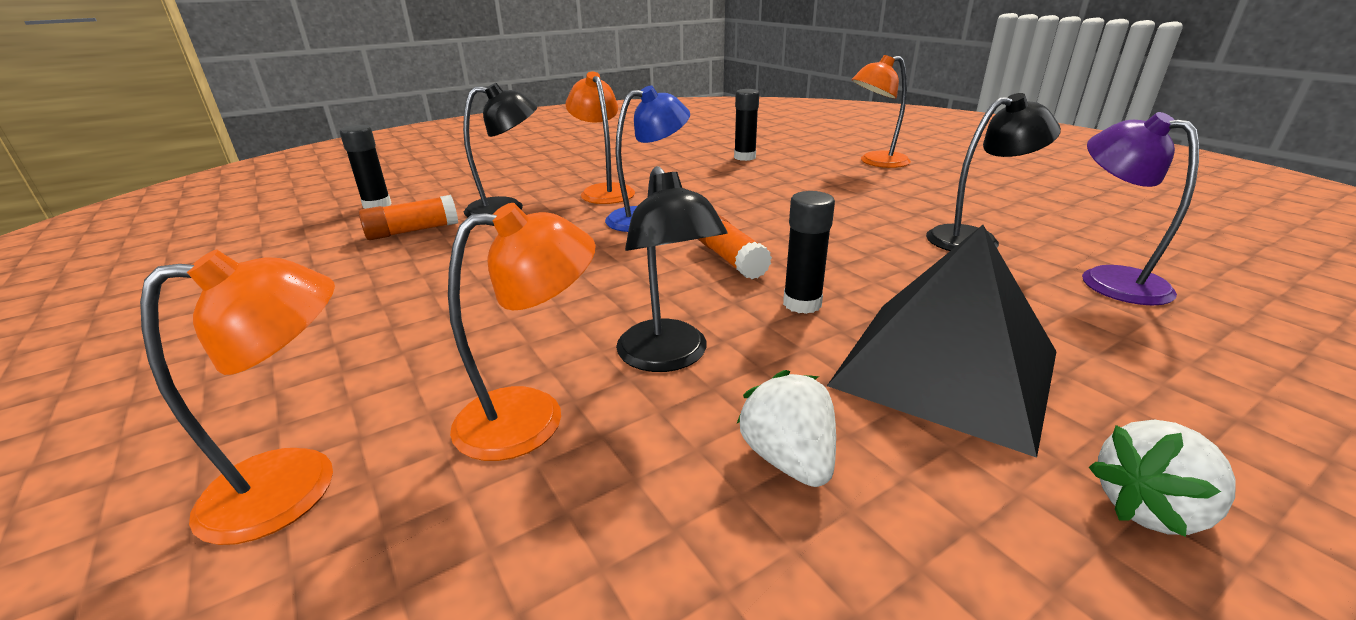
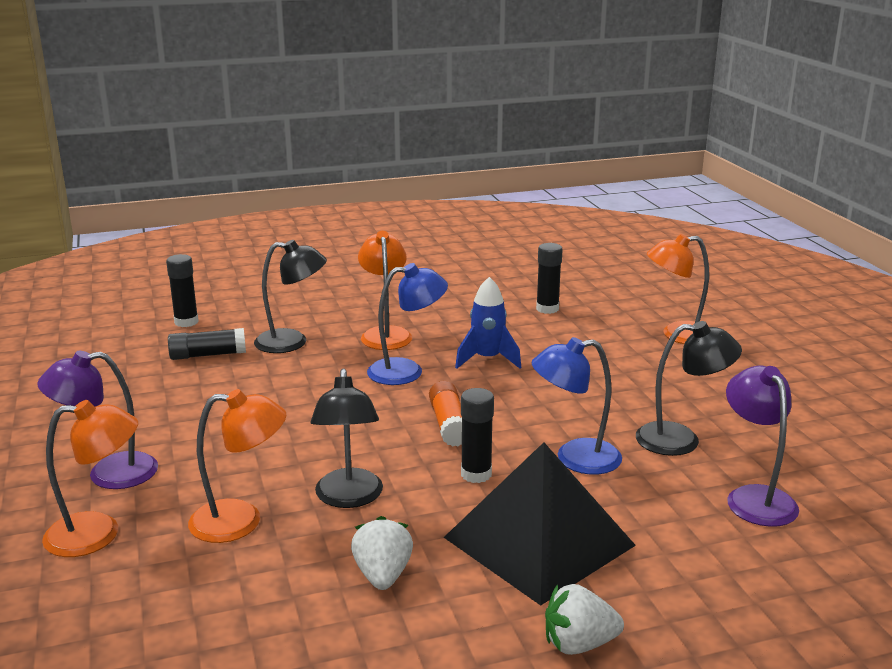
camera: 15 degrees right, 5 degrees down
(303, 384) = (108, 473): none -> purple lamp
(413, 231) = (208, 355): orange glue stick -> black glue stick
(722, 199) = (487, 359): none -> blue rocket
(892, 271) = (575, 458): none -> blue lamp

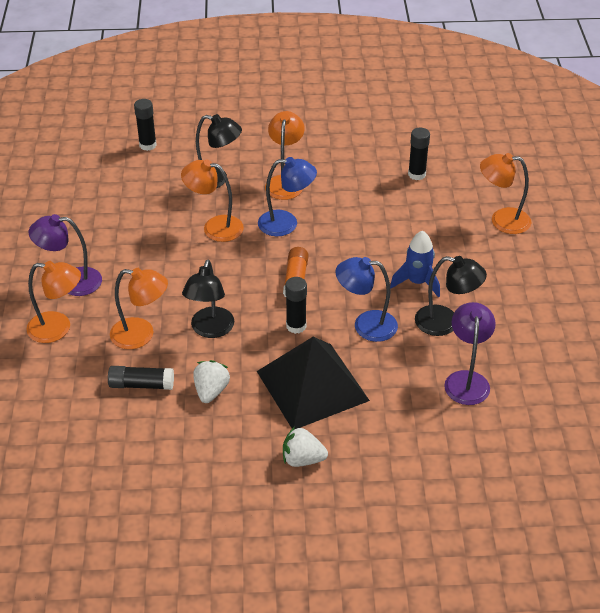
camera: 15 degrees right, 20 degrees up
(208, 355) = (155, 183): black glue stick -> black glue stick (141, 385)
(309, 387) = (215, 227): none -> orange lamp
(487, 359) = (348, 222): blue rocket -> blue rocket (417, 282)

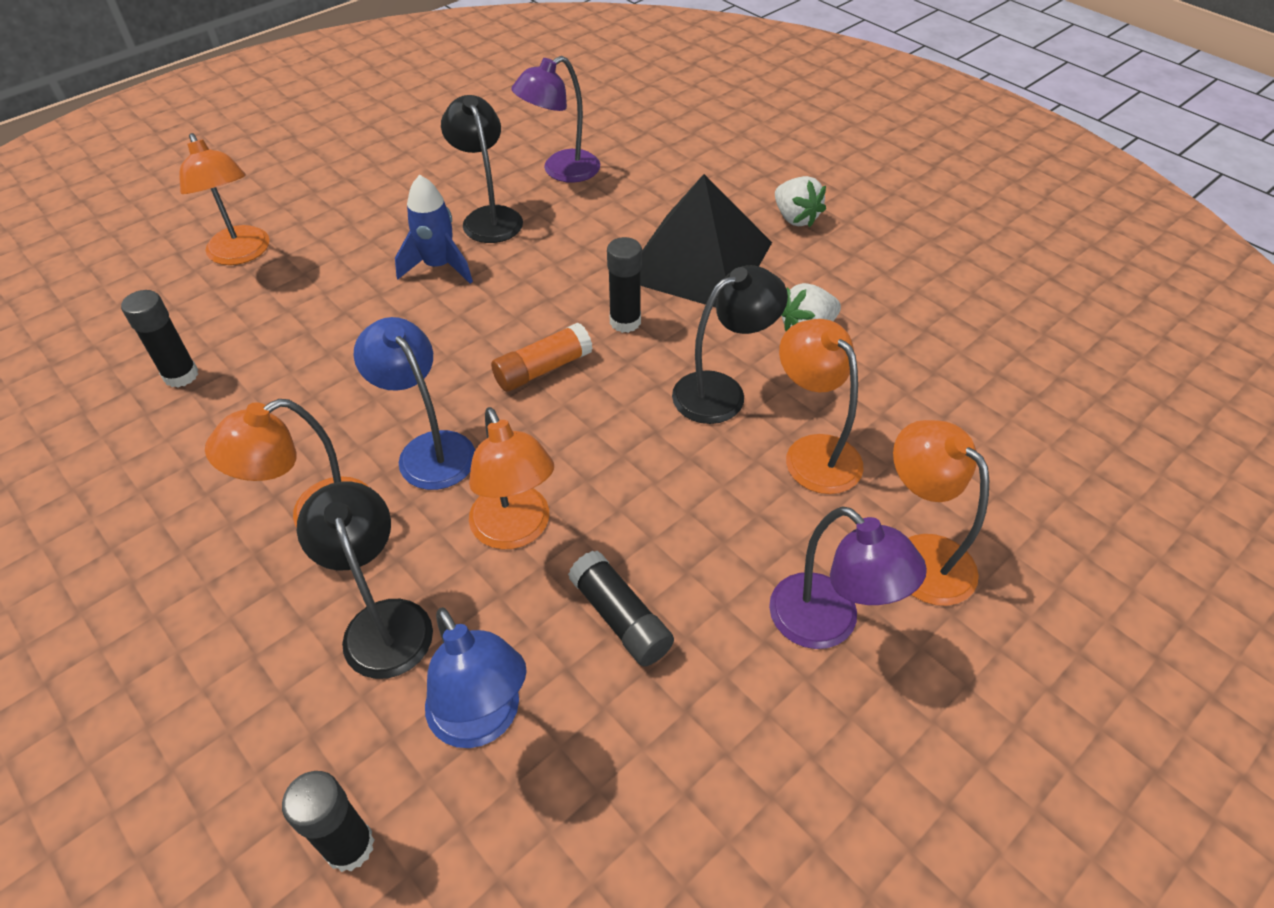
camera: 130 degrees left, 5 degrees up
(141, 385) = (879, 392): black glue stick -> black glue stick (620, 618)
(366, 325) = (559, 269): blue lamp -> blue lamp (482, 721)

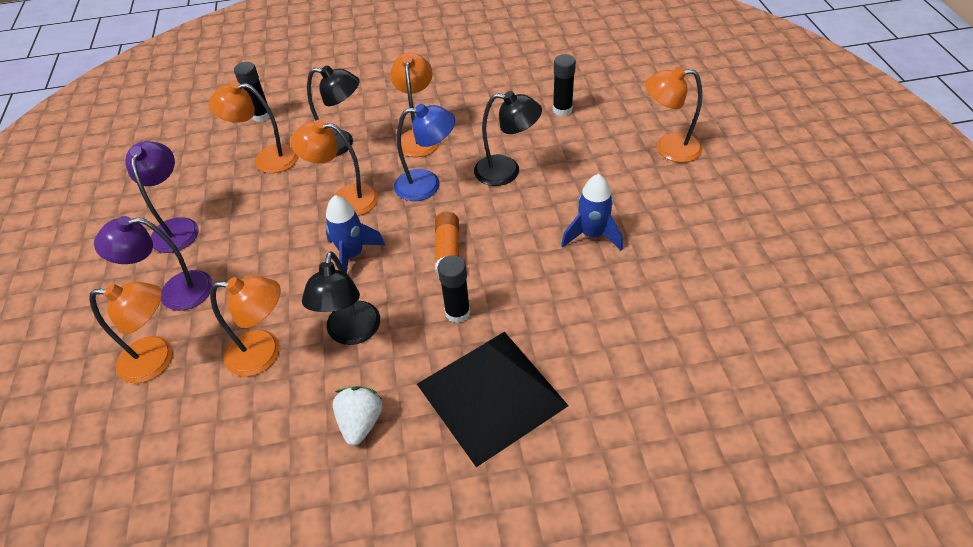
camera: 125 degrees right, 0 degrees up
(482, 721) = (267, 159): blue lamp -> orange lamp
(489, 217) = (638, 282): black lamp -> black lamp (507, 171)
(561, 171) = (683, 357): purple lamp -> purple lamp (177, 227)
(612, 458) = (352, 255): none -> blue rocket
(620, 618) = (262, 217): black glue stick -> none
(795, 218) = (496, 512): white strawberry -> none

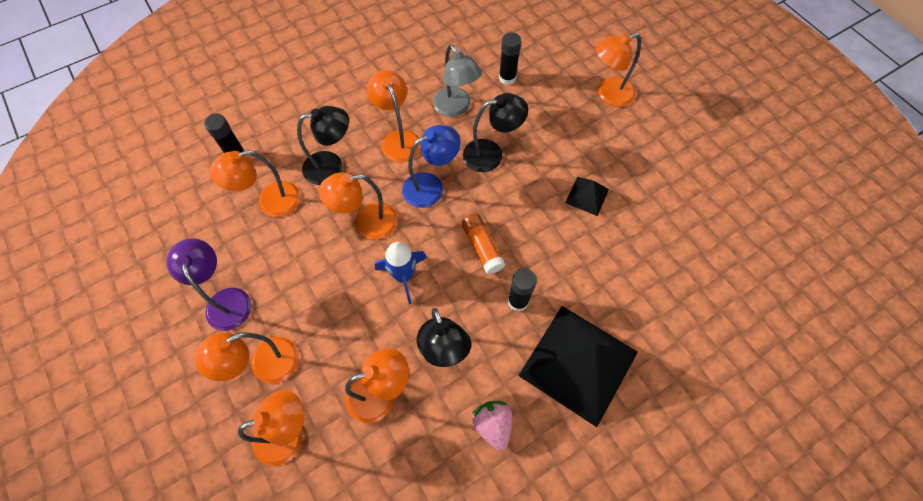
camera: 25 degrees left, 15 degrees up
(175, 292) = (265, 365): purple lamp -> orange lamp
(361, 422) = (493, 425): white strawberry -> pink strawberry
(493, 124) = (456, 108): none -> grey lamp
(592, 235) = (587, 196): blue rocket -> black pyramid

